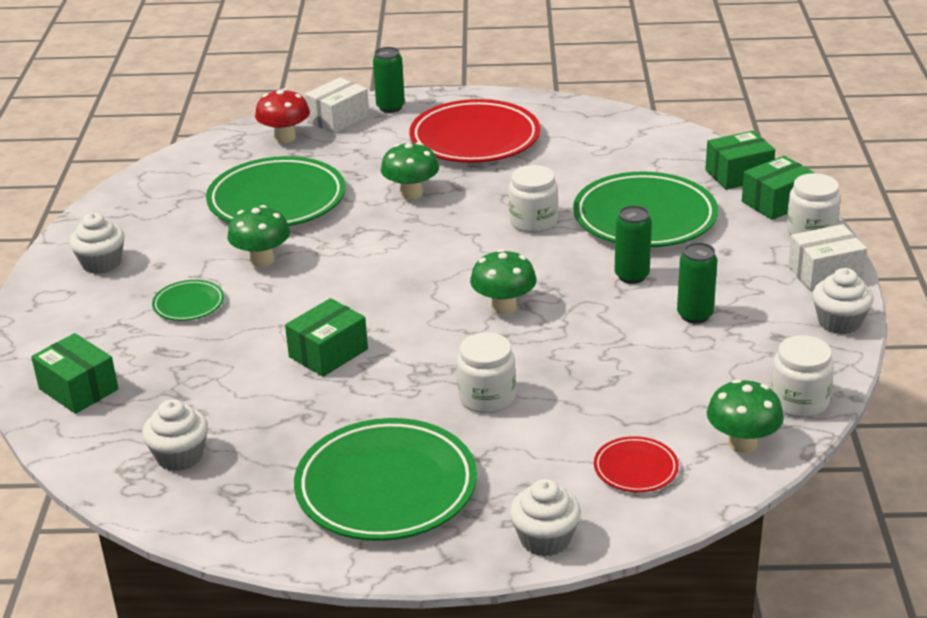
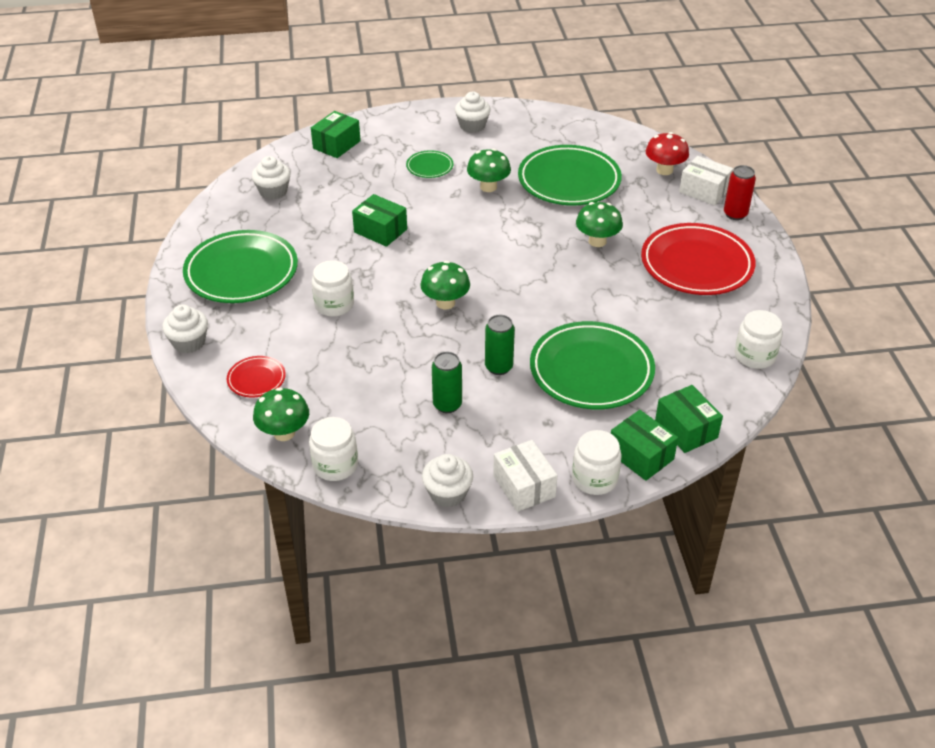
camera: 80 degrees right, 10 degrees up
(390, 107) = (735, 214): green can -> red can
(533, 221) = (570, 308): white jar -> white jar (754, 356)

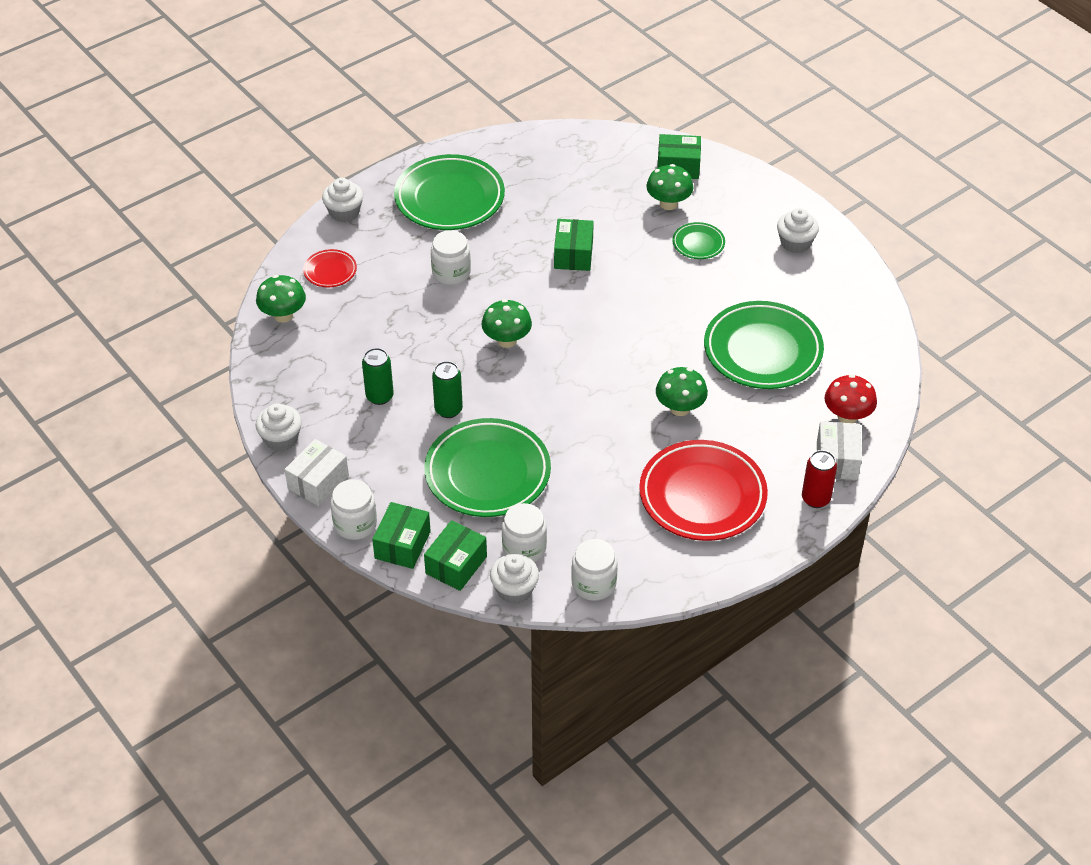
camera: 60 degrees right, 5 degrees up
(273, 191) = (573, 162): white cupcake -> white cupcake (514, 590)
(335, 465) = (268, 360): white jar -> white jar (524, 548)
(488, 187) = (702, 297): green mushroom -> green mushroom (668, 204)

